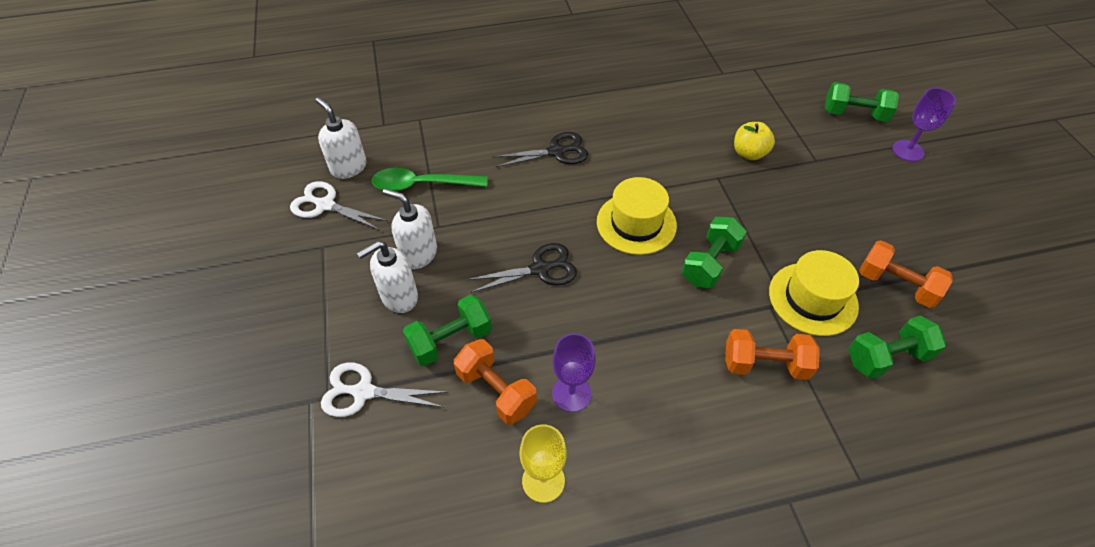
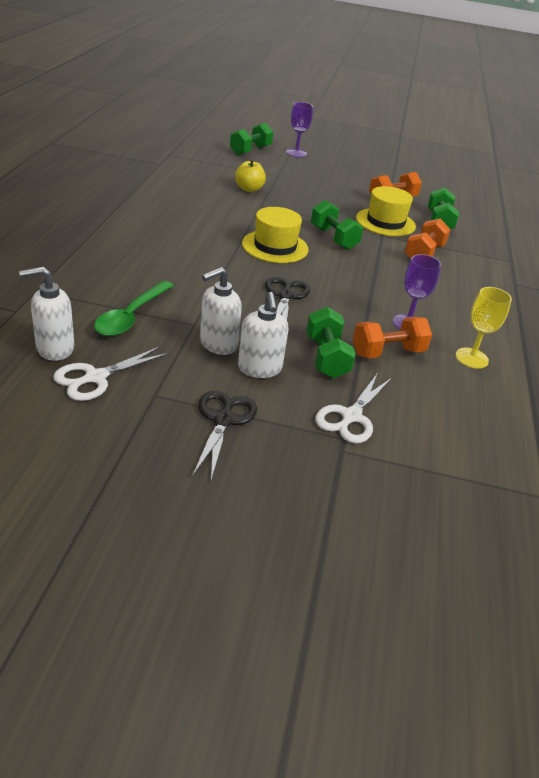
camera: 70 degrees left, 15 degrees down
(556, 152) = (165, 246): black scissors -> black scissors (223, 420)

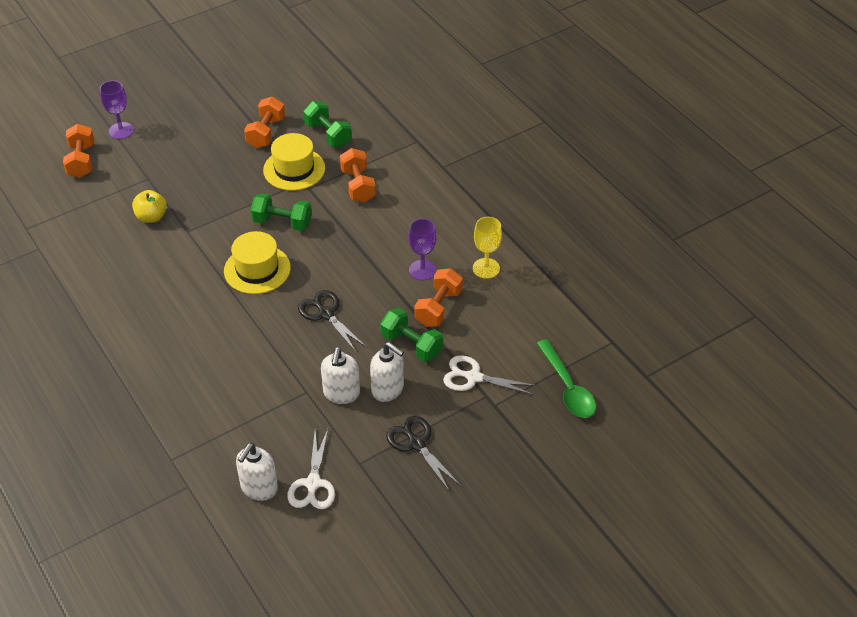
camera: 40 degrees left, 10 degrees up
(131, 316) = (262, 421): green spoon -> green spoon (567, 387)
(250, 151) = (81, 161): green dumbbell -> orange dumbbell
(351, 416) = (474, 377): white scissors -> white scissors turned 120 degrees clockwise

